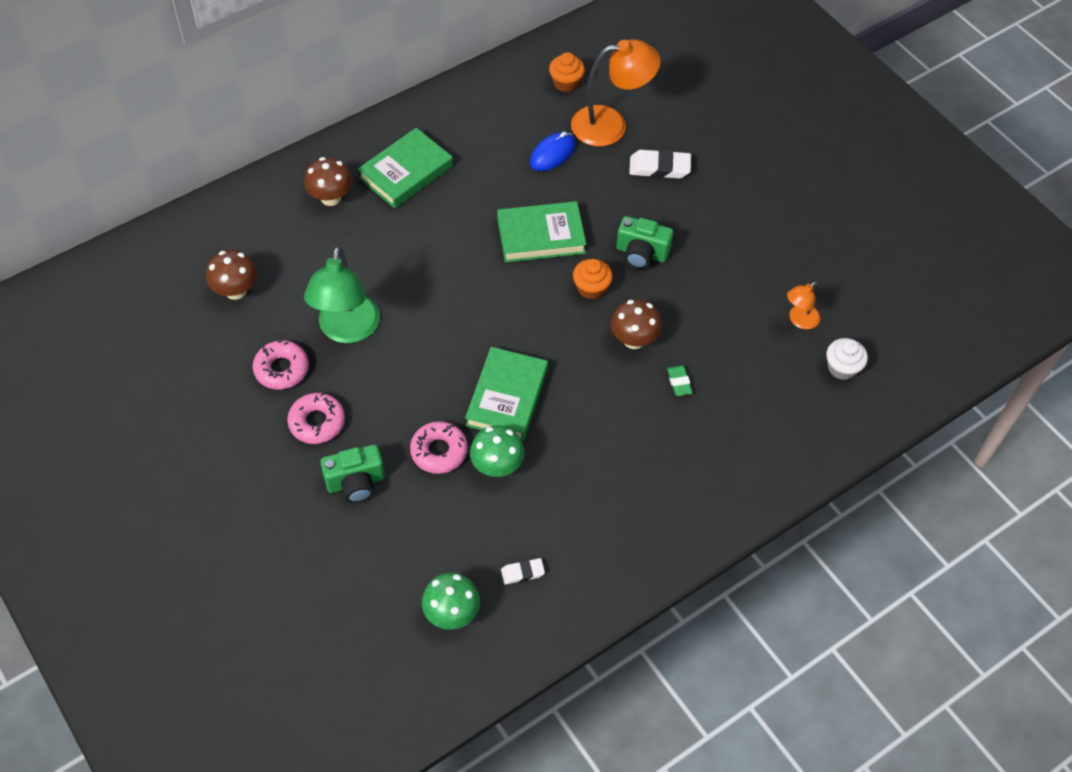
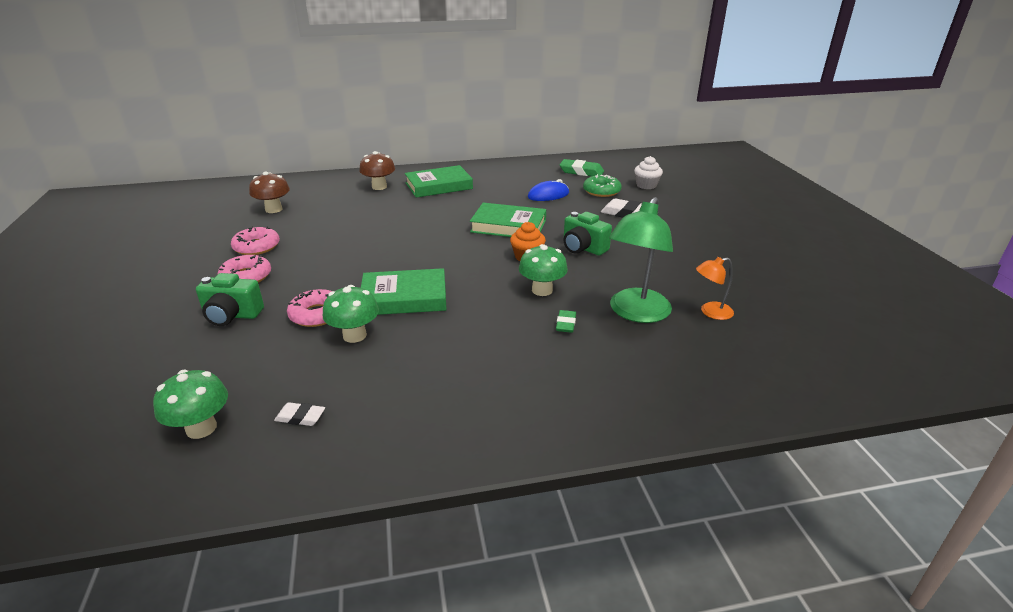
camera: 25 degrees right, 25 degrees down
(347, 330) = (323, 239): green lamp -> green lamp (636, 313)
(506, 397) = (404, 297): green book -> green book turned 45 degrees clockwise
(566, 83) = (581, 172): orange cupcake -> green eraser
(611, 125) = (601, 191): orange lamp -> green donut
(633, 340) = (542, 290): brown mushroom -> green mushroom
(842, 368) = (744, 353): white cupcake -> white cupcake (646, 185)

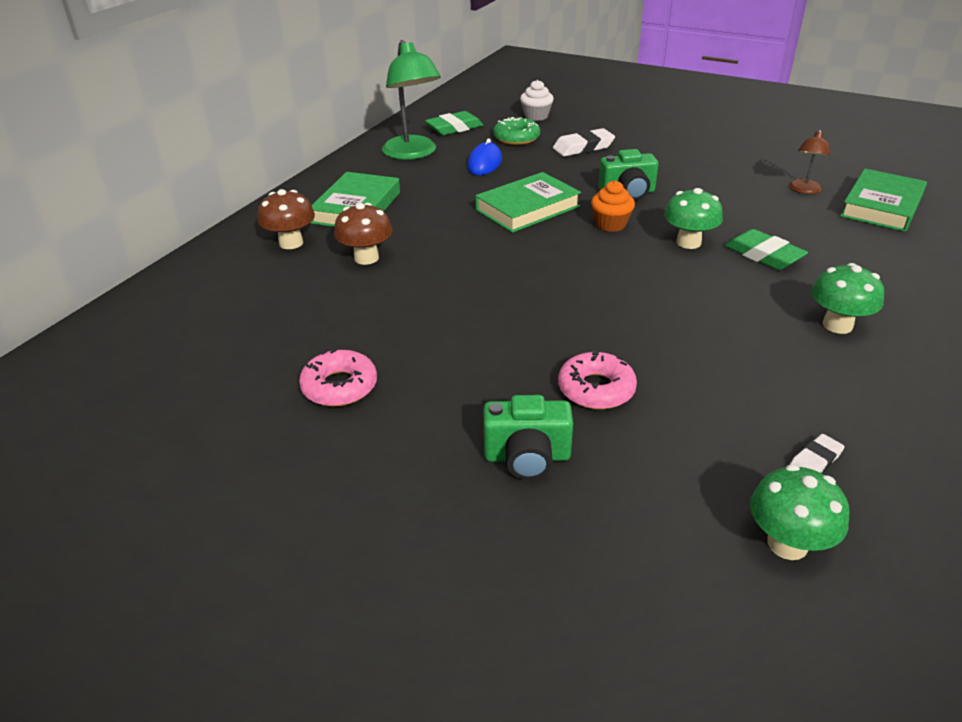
camera: 50 degrees left, 5 degrees up
(232, 315) = (527, 457): green camera -> green camera turned 45 degrees clockwise
(246, 277) = (425, 418): pink donut -> none
(273, 209) = (229, 340): brown mushroom -> brown mushroom (366, 258)
(354, 335) = (672, 377): green mushroom -> green mushroom (837, 325)
(404, 297) = (619, 320): green book -> green book (881, 206)
(566, 324) = (763, 255): green eraser -> green eraser, size x1.75
(636, 313) = (775, 218): green lamp -> green lamp (413, 153)
(710, 312) = (804, 190): orange lamp -> brown lamp

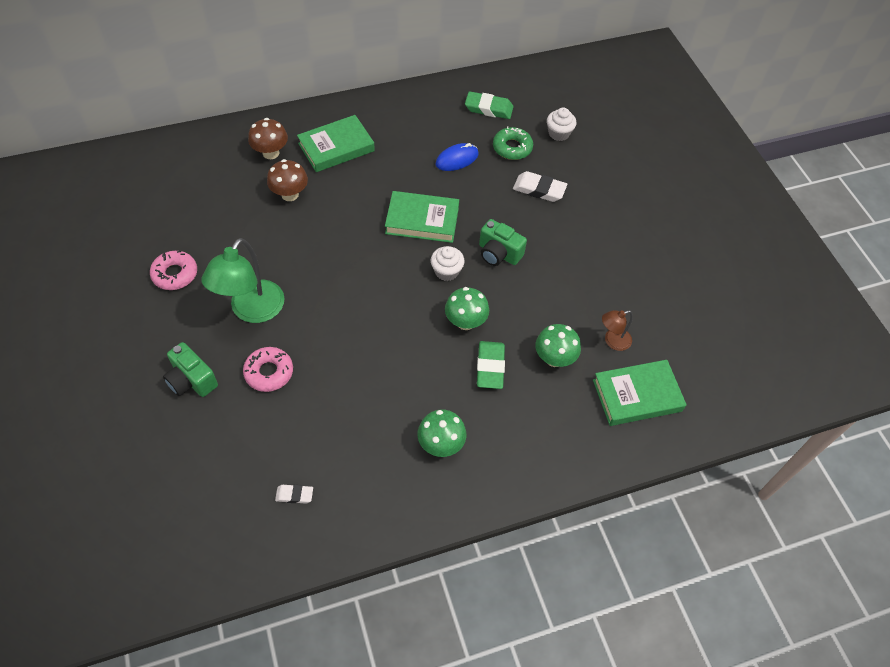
camera: 40 degrees right, 20 degrees up
(413, 153) = (429, 118): green lamp -> green lamp (252, 311)
(610, 224) = (446, 271): orange cupcake -> white cupcake
(787, 544) = (221, 513): green mushroom -> green mushroom (554, 358)

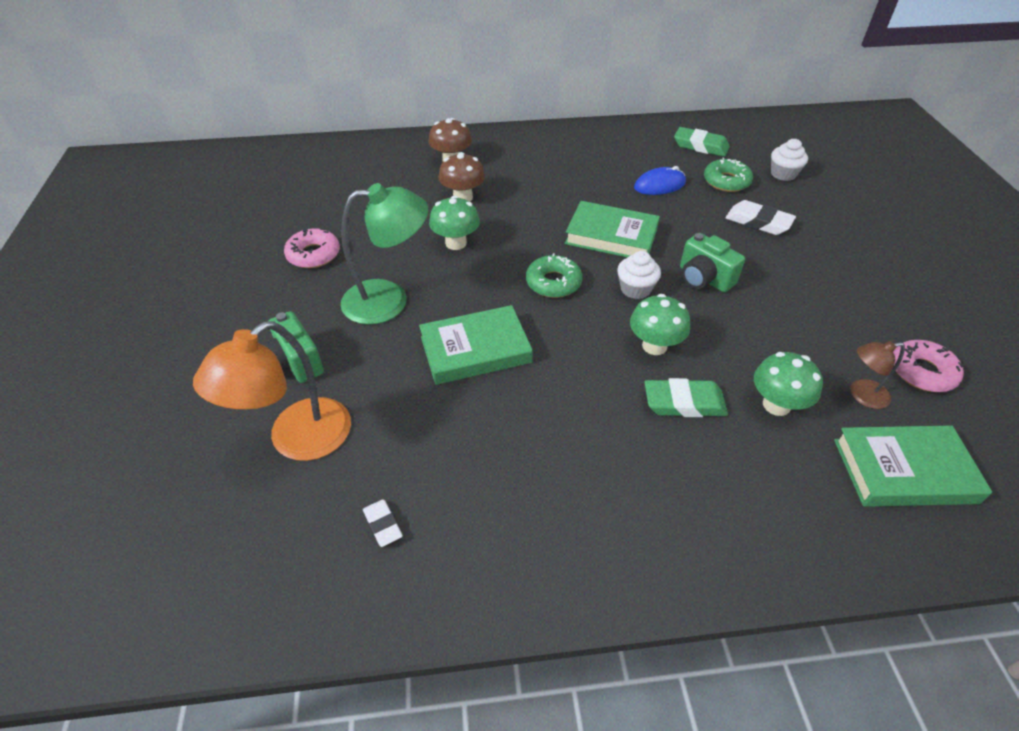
camera: 15 degrees right, 10 degrees down
(214, 443) = (297, 440): none -> orange lamp
(252, 311) = (389, 300): green lamp -> green lamp turned 135 degrees counterclockwise
(269, 372) = (391, 368): pink donut -> pink donut (922, 372)
(294, 495) = (383, 525): white eraser -> white eraser turned 45 degrees clockwise
(336, 147) = (523, 163): green book -> green book (475, 350)
(381, 274) = (553, 282): none -> green donut
(441, 444) = (604, 491): green mushroom -> green mushroom (456, 243)
(490, 367) = (684, 402): green eraser -> green eraser turned 75 degrees clockwise

